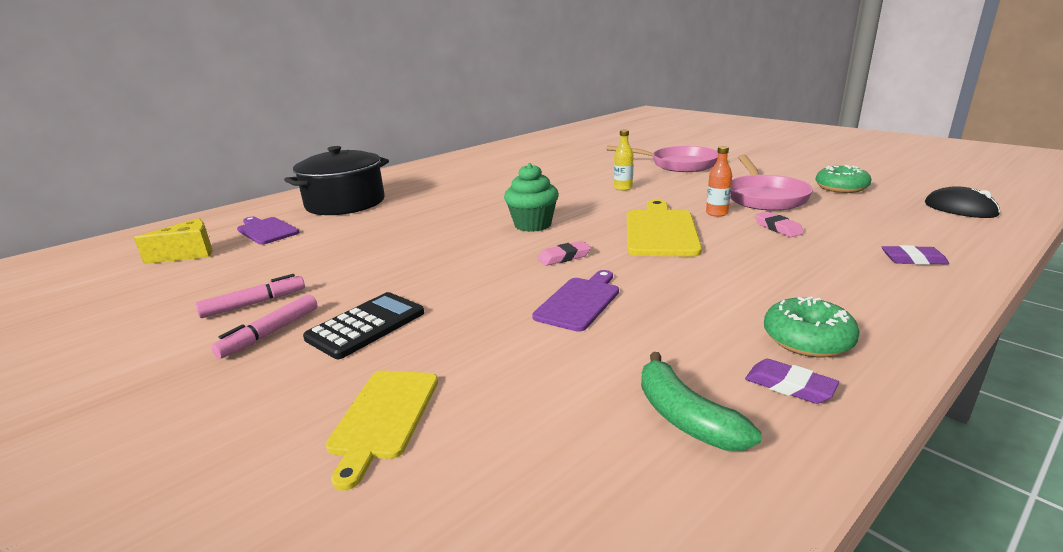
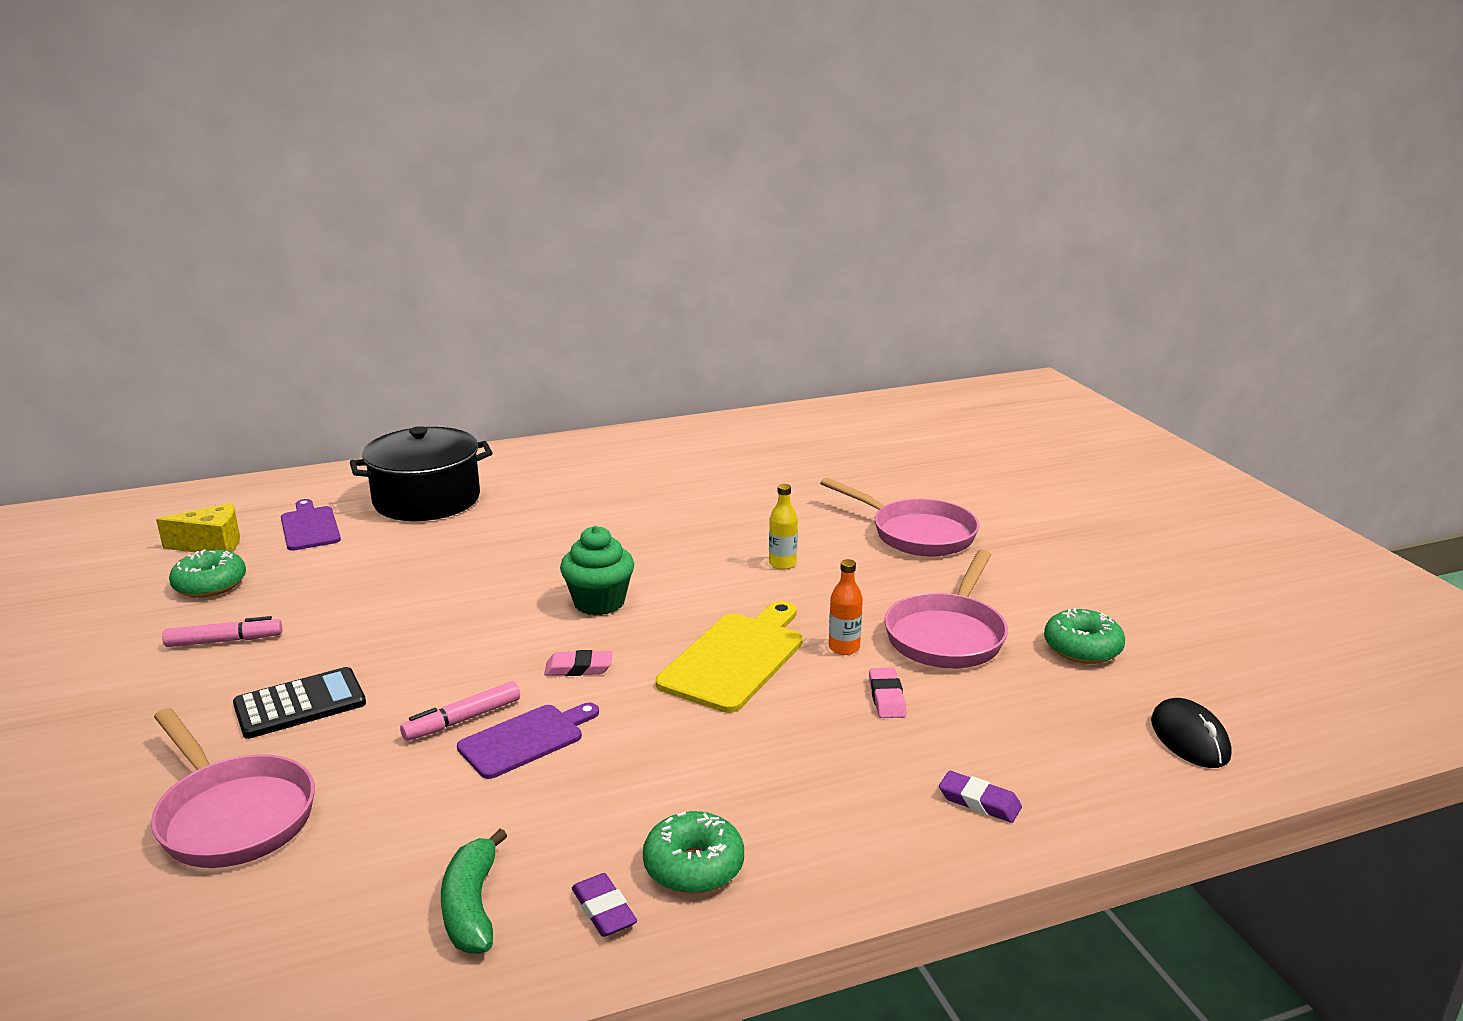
camera: 20 degrees right, 0 degrees up
(208, 275) = (210, 585): none -> green donut
(270, 333) = (212, 686): pink marker -> pink marker (462, 720)
(383, 417) = (233, 815): yellow cutting board -> pink pan

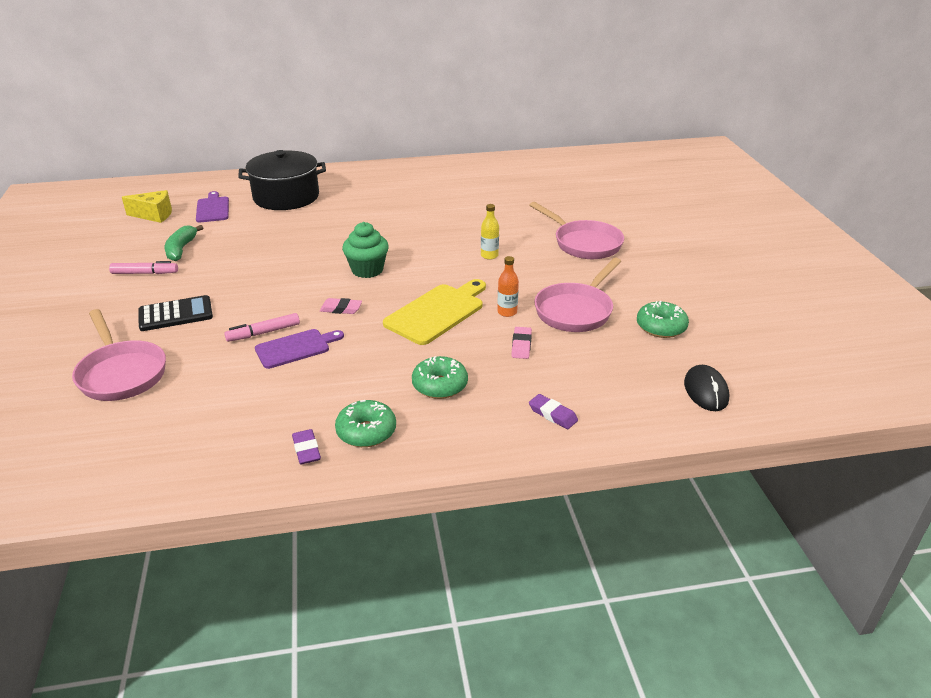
camera: 10 degrees right, 10 degrees up
(210, 585) = (146, 239): green donut -> green donut (440, 385)
(472, 906) = (234, 439): green banana -> green banana (181, 249)

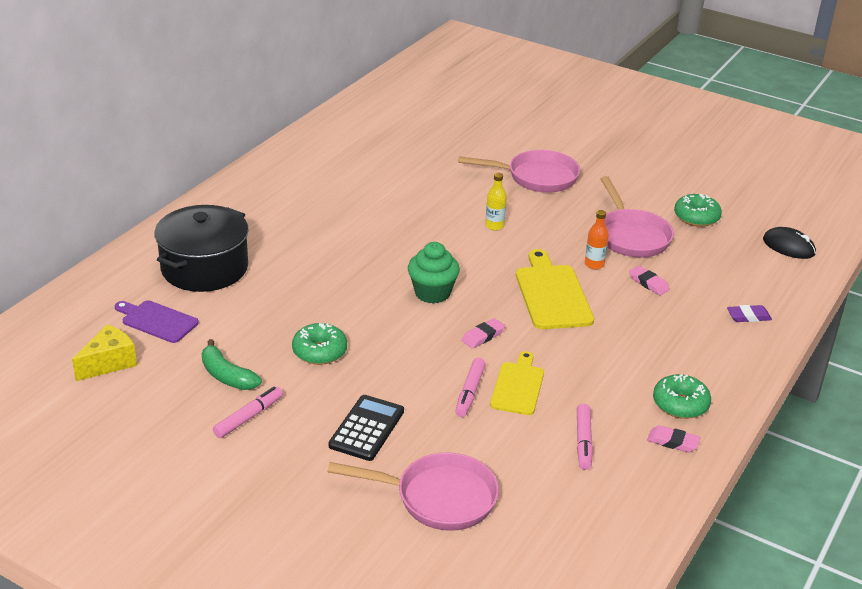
camera: 50 degrees left, 0 degrees up
(257, 405) = (583, 442): none -> pink marker
(295, 348) = (518, 386): purple cutting board -> yellow cutting board
(306, 450) = (673, 442): purple eraser -> pink eraser
(440, 385) = (658, 344): green donut -> green donut (319, 351)

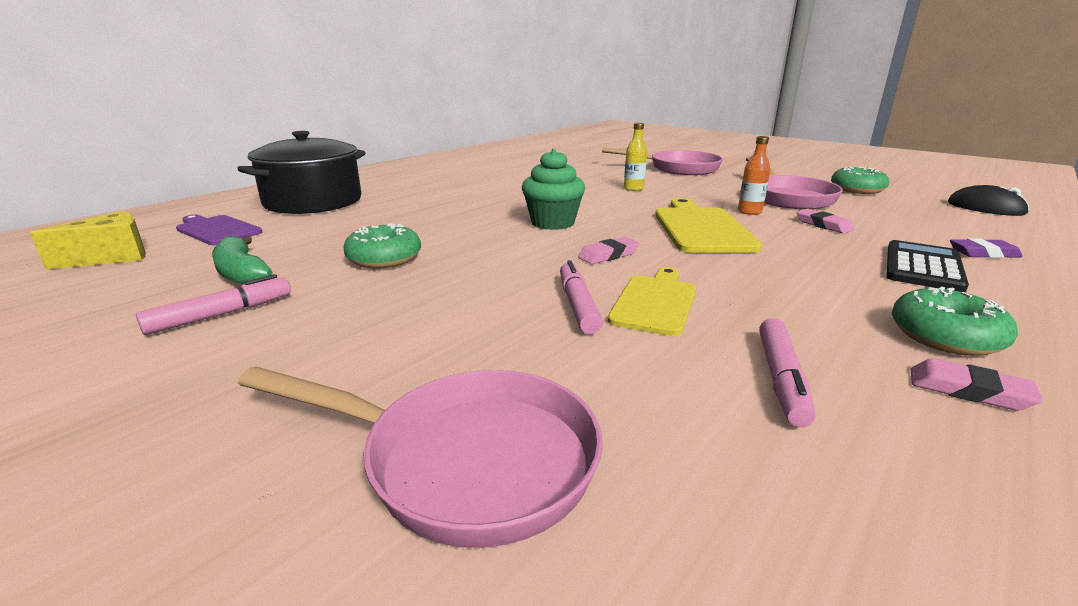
camera: 10 degrees right, 10 degrees down
(366, 428) = (391, 337): black calculator -> black calculator (923, 267)
(470, 392) = (577, 305): pink marker -> pink marker turned 150 degrees clockwise

